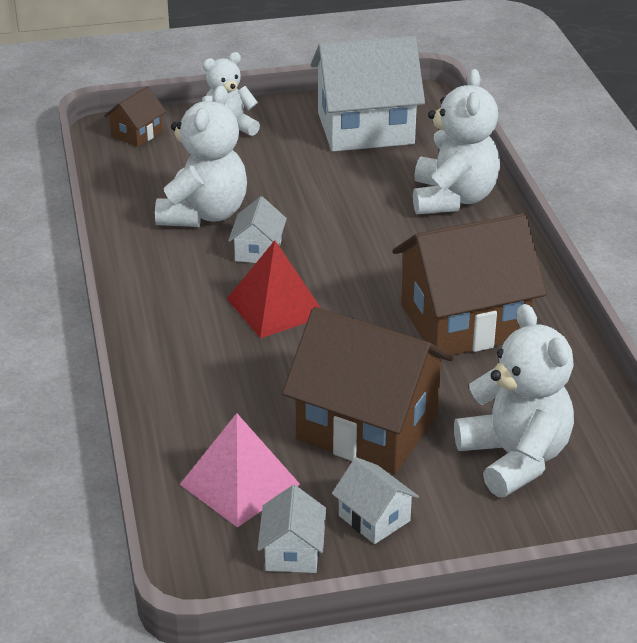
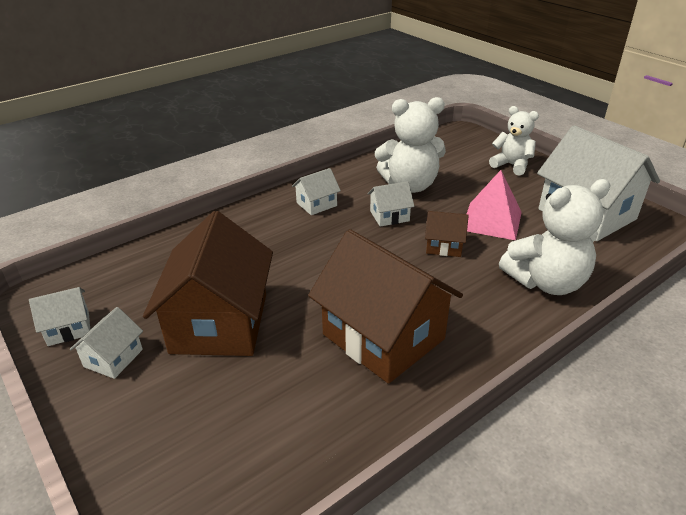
camera: 65 degrees right, 0 degrees up
(137, 134) = (468, 140): brown house -> brown house (444, 246)
(182, 296) = (316, 204): none -> white house
(239, 484) = (135, 284): pink pyramid -> pink pyramid (491, 221)
(276, 307) = (333, 241): red pyramid -> none
(514, 458) = (214, 422): white teddy bear -> none

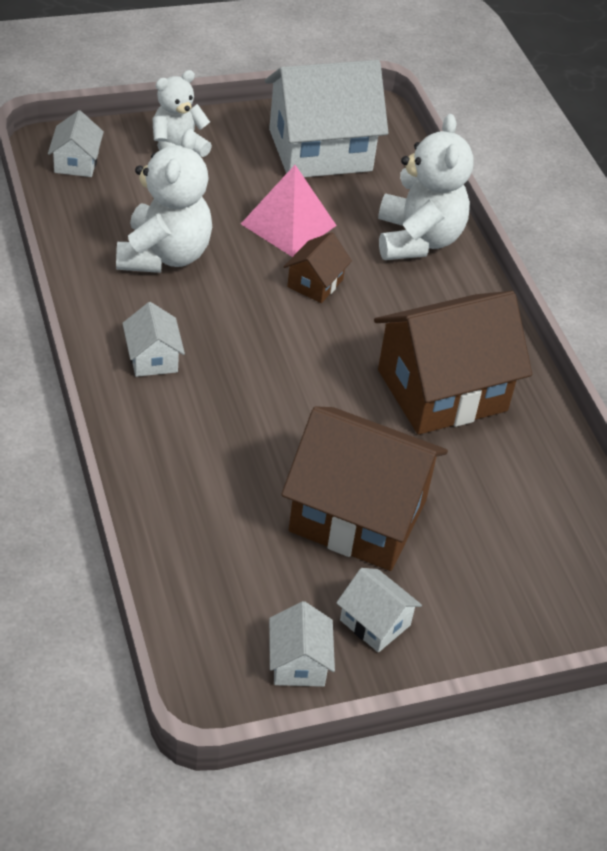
camera: 75 degrees left, 10 degrees up
(389, 216) = (225, 302): white house -> white house (76, 162)

